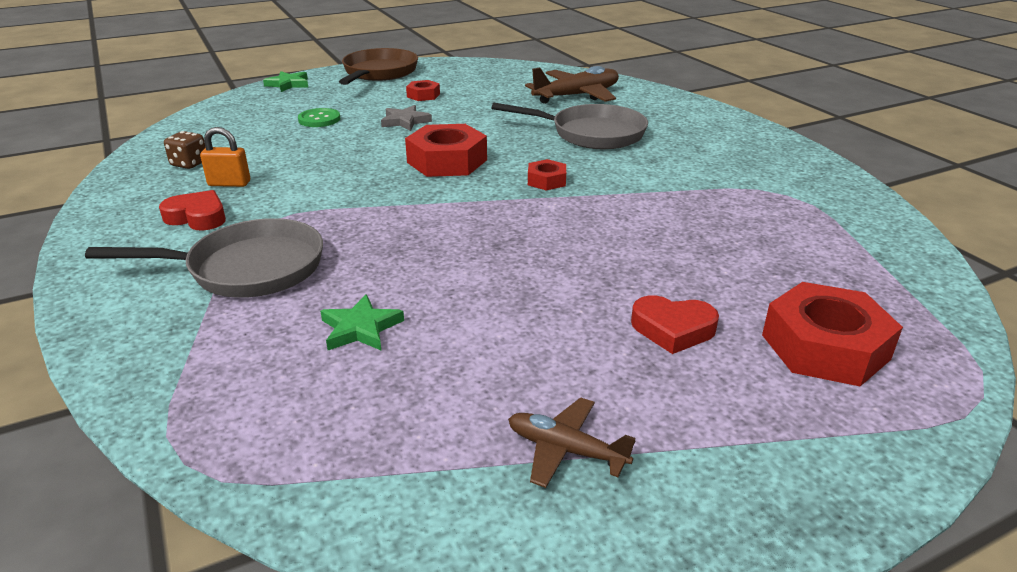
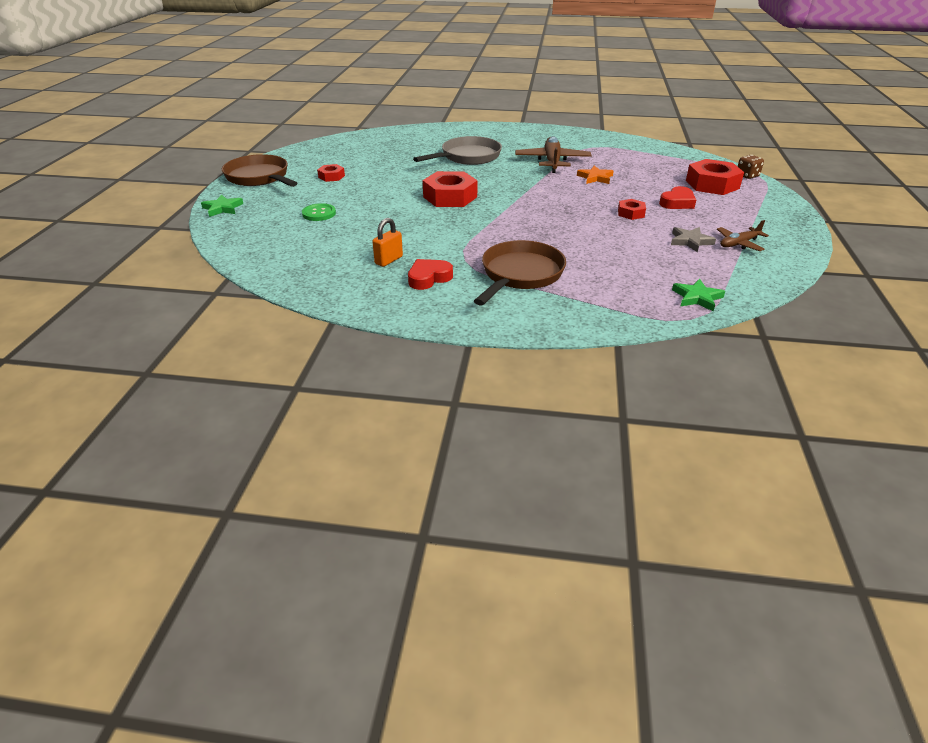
camera: 55 degrees left, 5 degrees up
(189, 164) = (331, 267): brown dice -> brown dice (747, 176)
(248, 269) = (520, 275): grey pan -> brown pan
(360, 328) = (615, 260): green star -> green star (697, 297)
(405, 121) = (368, 192): grey star -> grey star (690, 241)
(546, 181) = (511, 183): red nut -> red nut (631, 213)
(577, 96) = (407, 144): brown plane -> brown plane (552, 162)
(663, 230) = (595, 178): none -> orange star

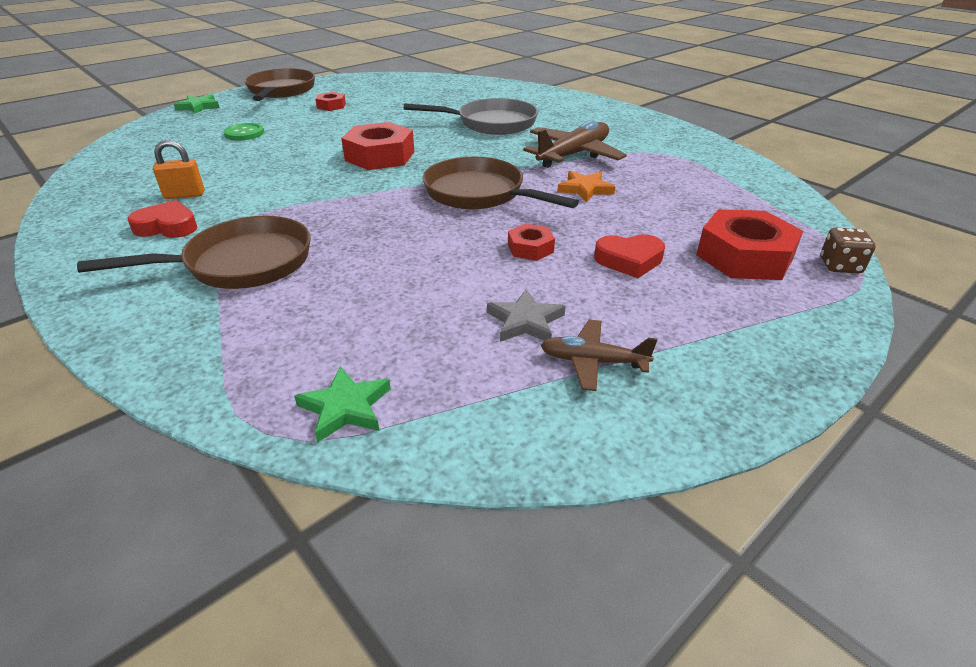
camera: 40 degrees right, 0 degrees up
(552, 198) = (479, 194): none -> brown pan

